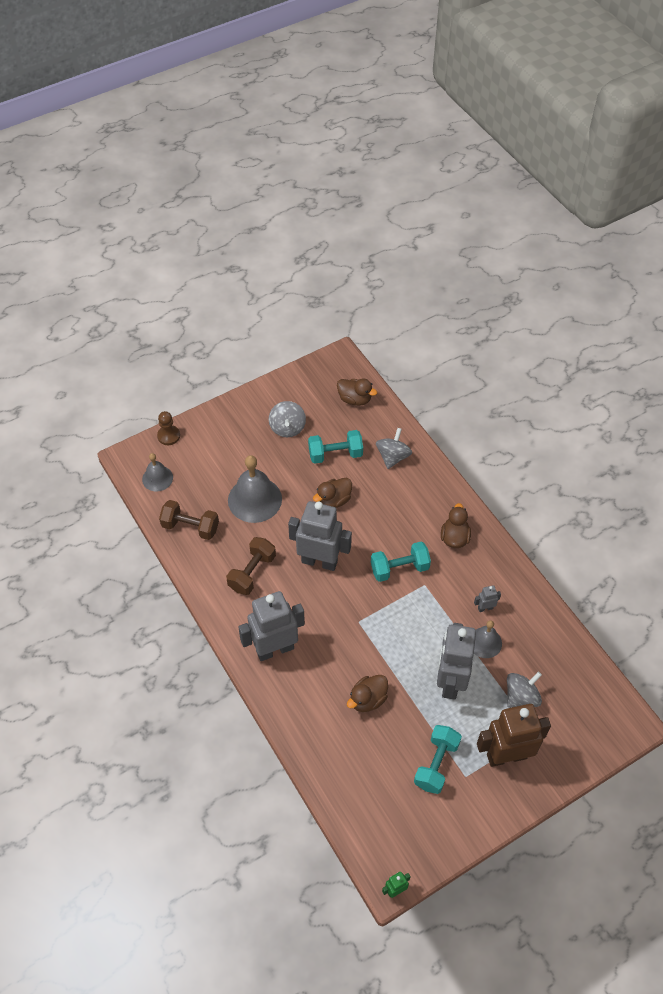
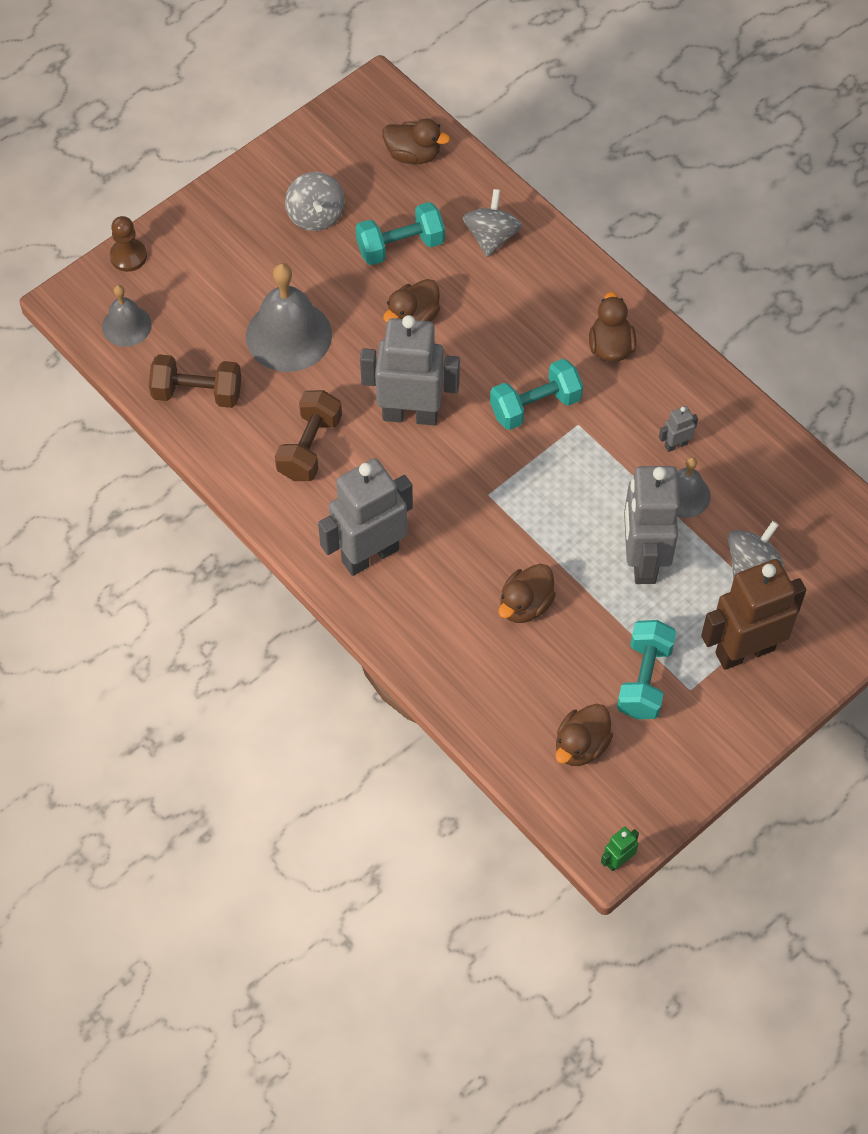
camera: 10 degrees left, 5 degrees up
(386, 803) = (581, 746): none -> brown duck

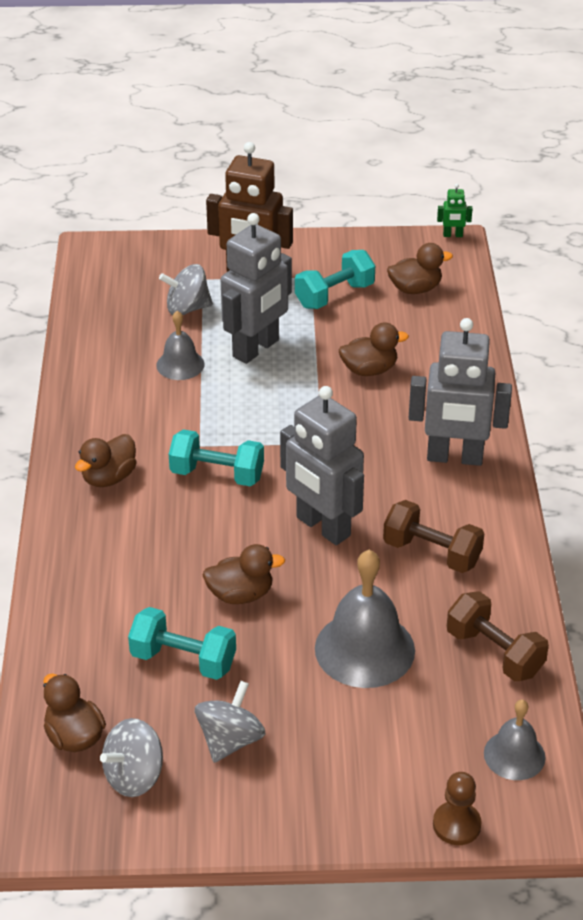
camera: 140 degrees left, 20 degrees down
(309, 447) = (432, 553): brown dumbbell -> brown dumbbell turned 60 degrees clockwise
(491, 237) = (96, 616): grey spinning top -> grey spinning top (134, 776)
(675, 445) = (146, 393): grey robot -> none

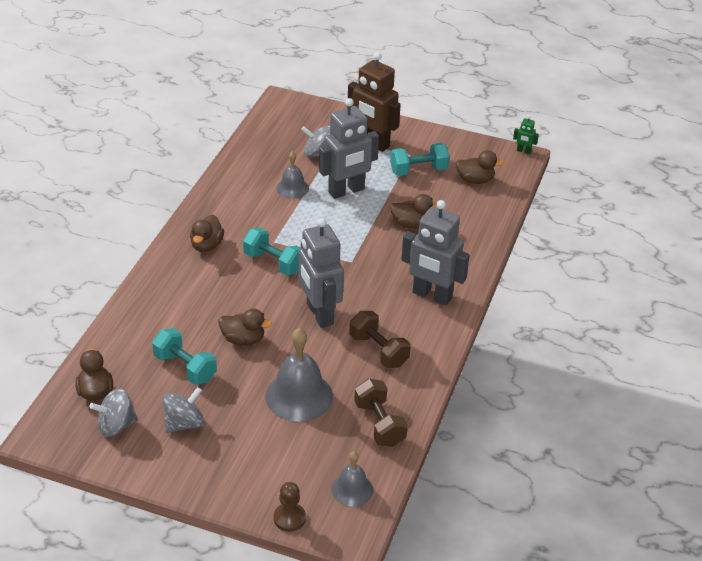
camera: 20 degrees right, 0 degrees up
(109, 477) = (206, 245): brown duck -> brown duck turned 45 degrees counterclockwise

